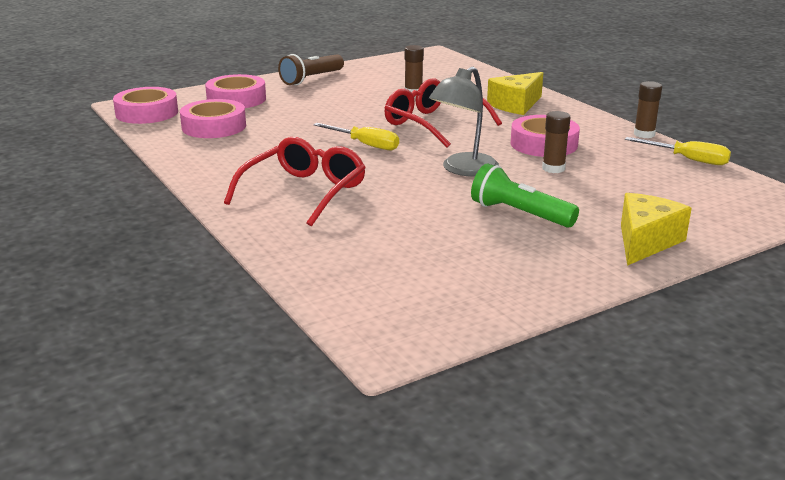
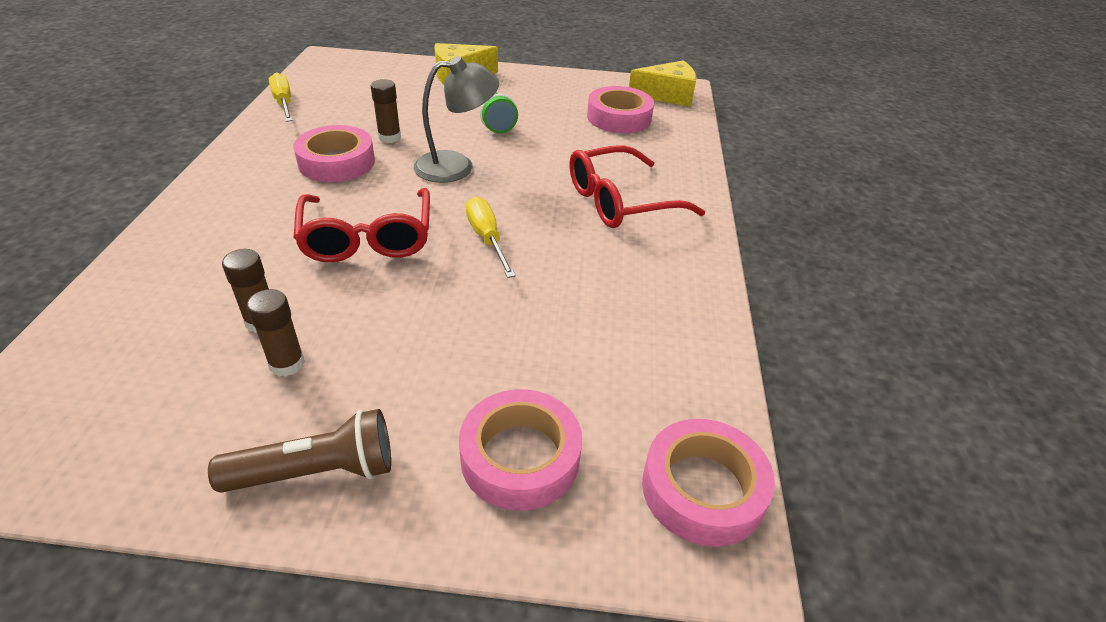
camera: 145 degrees left, 15 degrees up
(214, 126) = (621, 373): pink tape -> pink tape (619, 117)
(516, 105) = (224, 226): yellow cheese -> yellow cheese (667, 95)
(644, 134) = (238, 135): brown glue stick -> brown glue stick (287, 364)

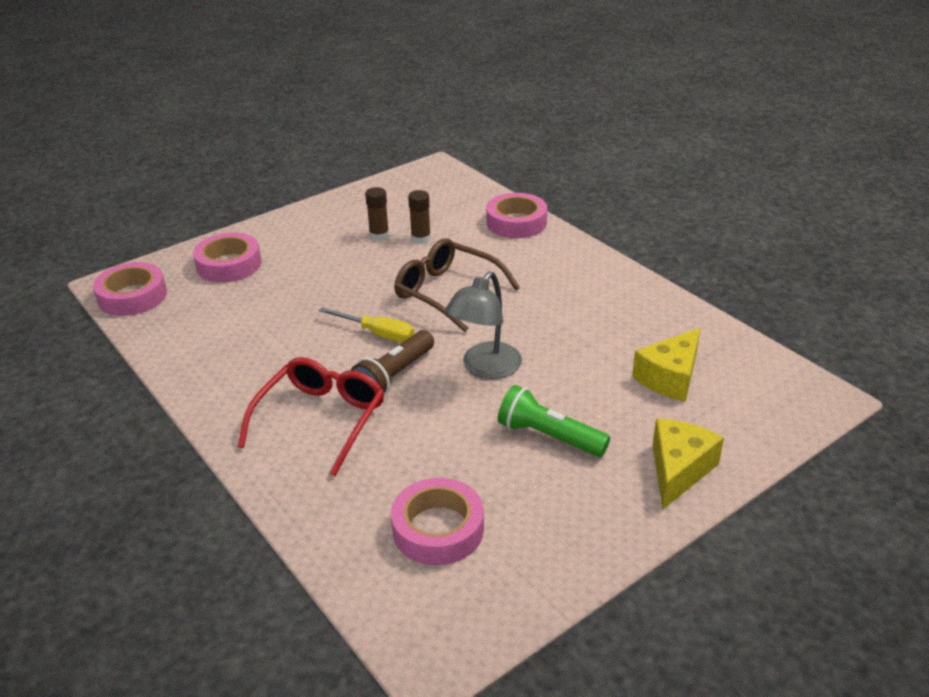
camera: 140 degrees right, 5 degrees down
(284, 103) = (715, 332): yellow screwdriver -> none
(316, 472) = (307, 222): brown flashlight -> brown flashlight (394, 376)
(336, 162) = (566, 318): pink tape -> pink tape (516, 222)
(367, 238) = (447, 292): red glasses -> brown glasses
(389, 137) = (578, 358): brown glue stick -> none
(667, 95) = (431, 623): yellow cheese -> yellow cheese (670, 377)

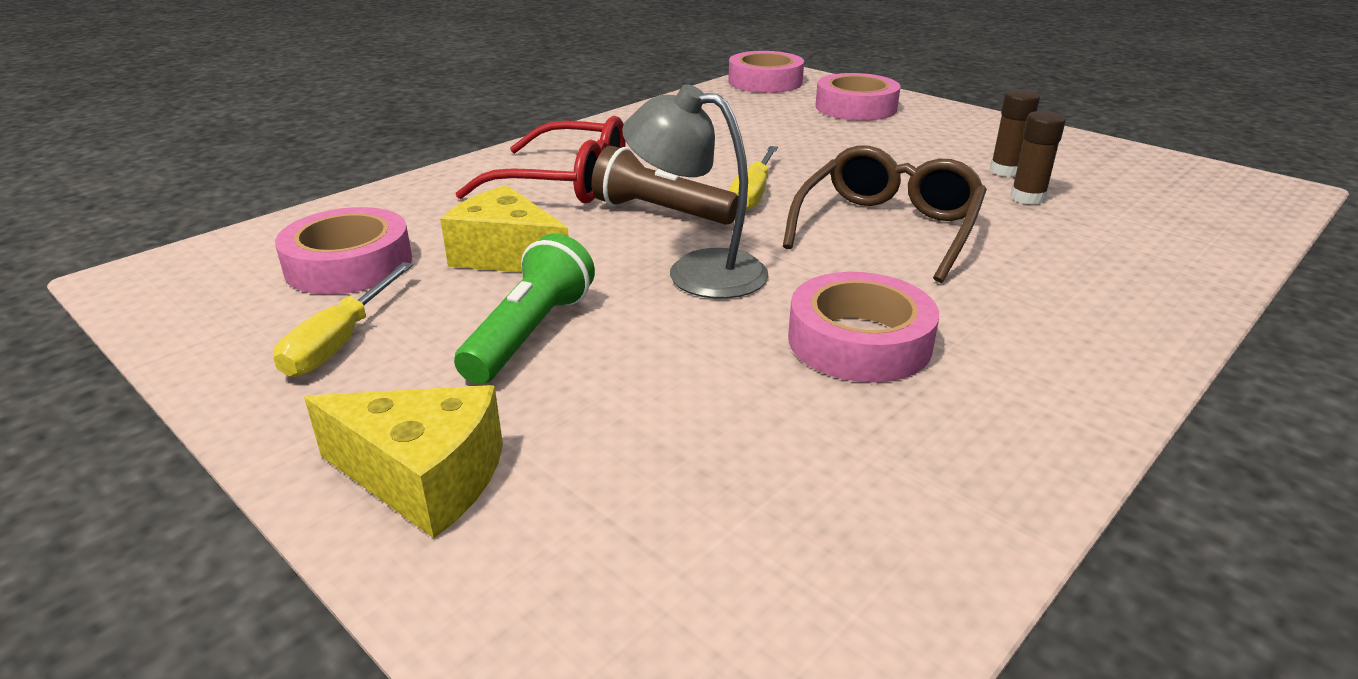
camera: 80 degrees right, 5 degrees down
(516, 222) = (1176, 269): pink tape -> pink tape (859, 341)
(548, 518) = (340, 341): none -> yellow screwdriver
(670, 377) = (727, 469): yellow cheese -> yellow cheese (507, 256)

